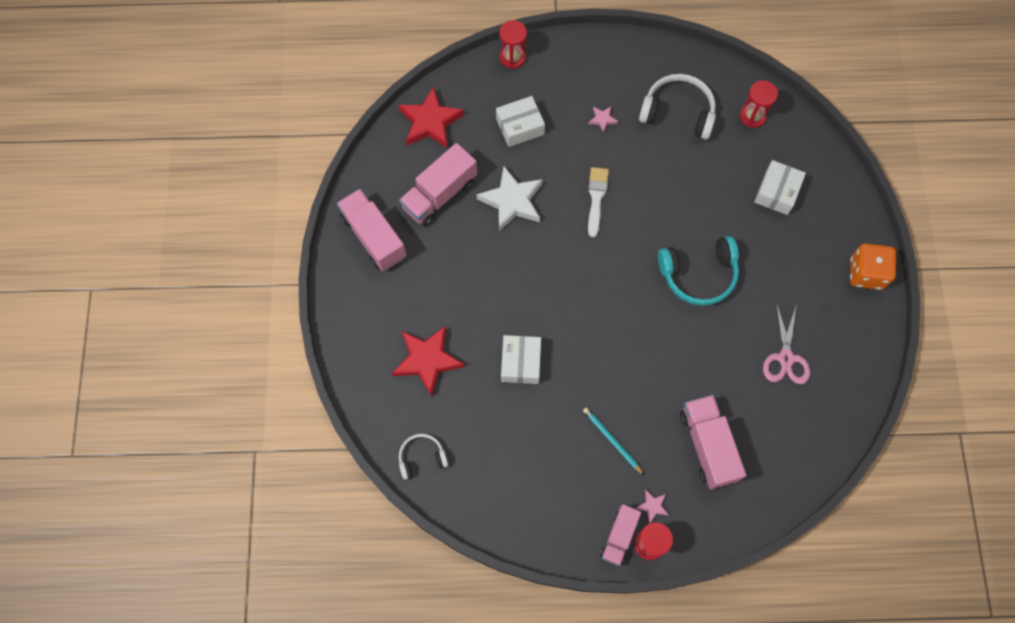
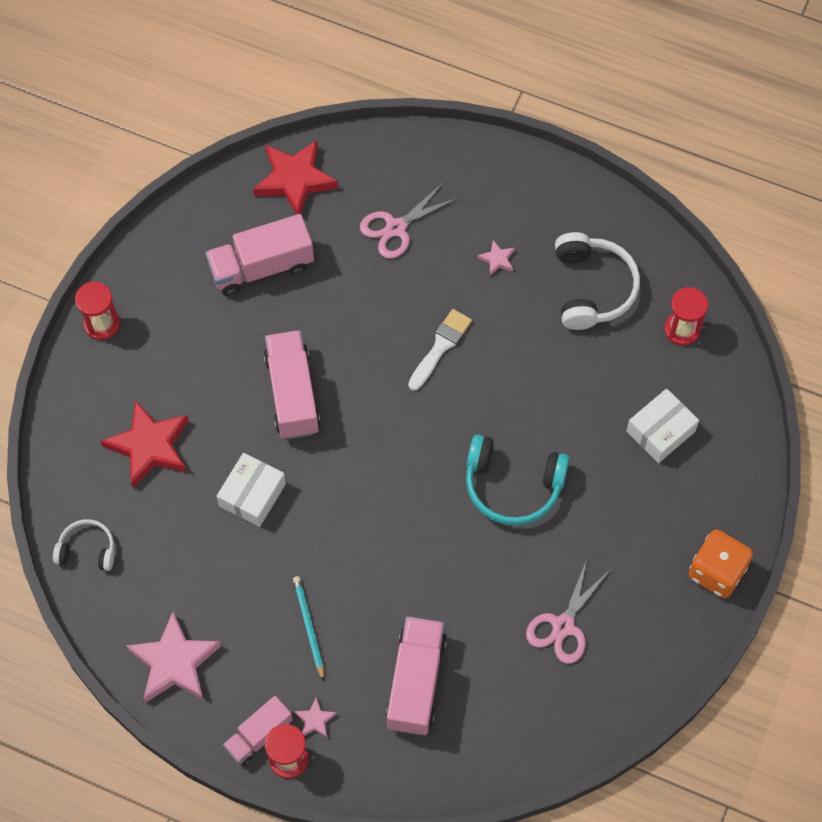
camera: 25 degrees right, 5 degrees down
(373, 237) = (162, 284): pink truck -> pink truck (292, 394)
(512, 57) = (430, 144): red hourglass -> red hourglass (102, 324)
(512, 201) = (340, 309): white star -> none
(520, 127) = (395, 228): white box -> pink scissors
(530, 511) = (174, 662): none -> pink star
(678, 112) = (593, 288): white headphones -> white headphones turned 45 degrees clockwise

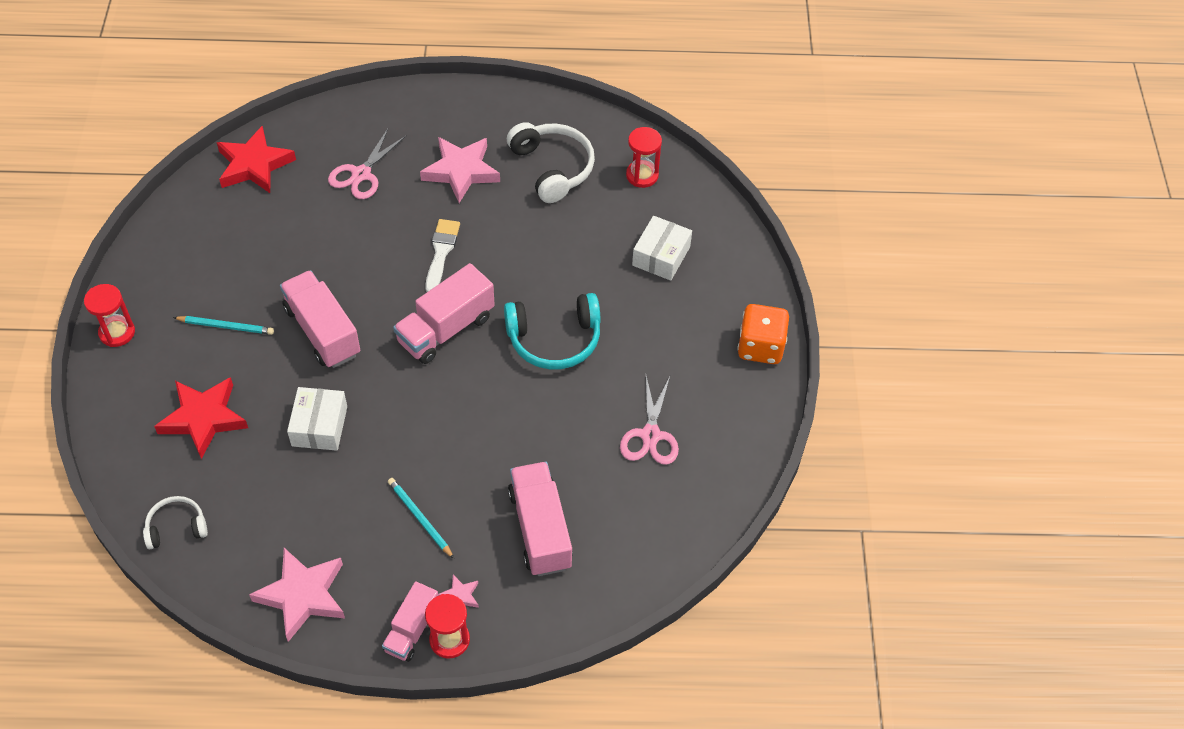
camera: 25 degrees left, 10 degrees down
(204, 354) = (226, 326): none -> turquoise pencil
(261, 267) = (251, 241): pink truck -> pink truck (446, 329)
(497, 259) = (461, 171): pink star -> pink star, size x2.25

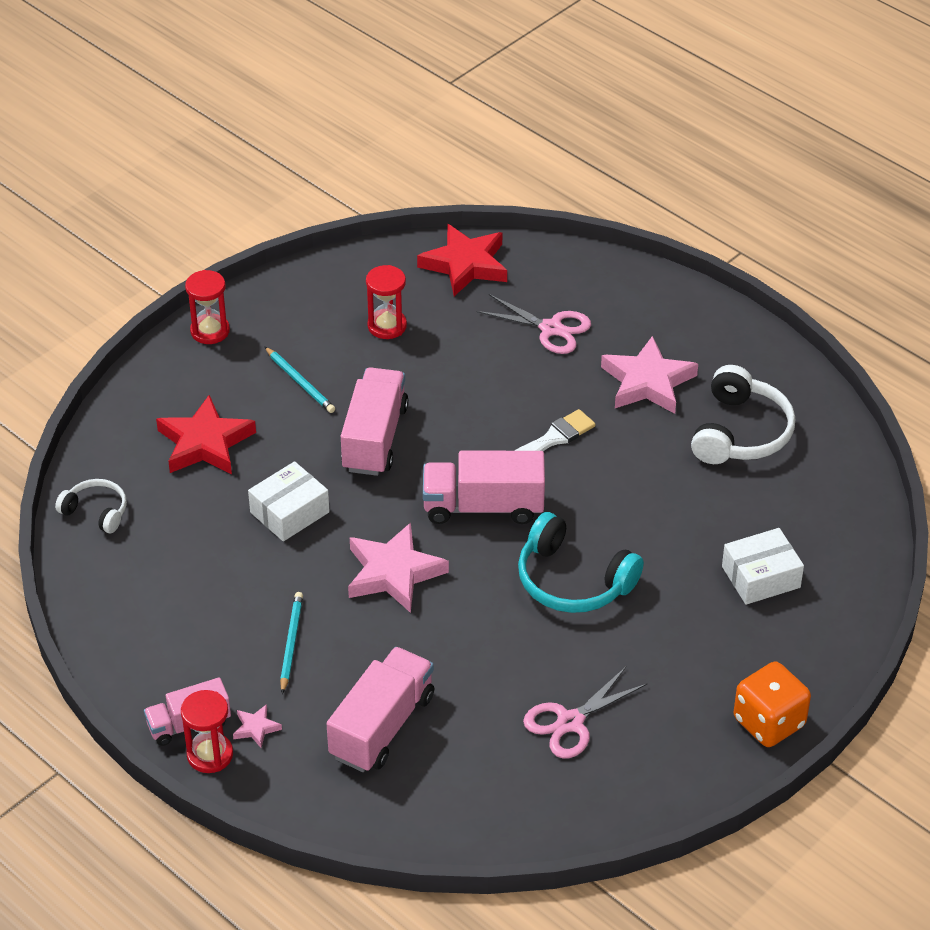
camera: 45 degrees right, 10 degrees down
(302, 595) = (134, 633): pink star -> pink star (393, 573)
(361, 174) = (551, 329): pink scissors -> pink scissors turned 135 degrees counterclockwise
(642, 175) = (825, 494): red hourglass -> red hourglass (387, 326)

